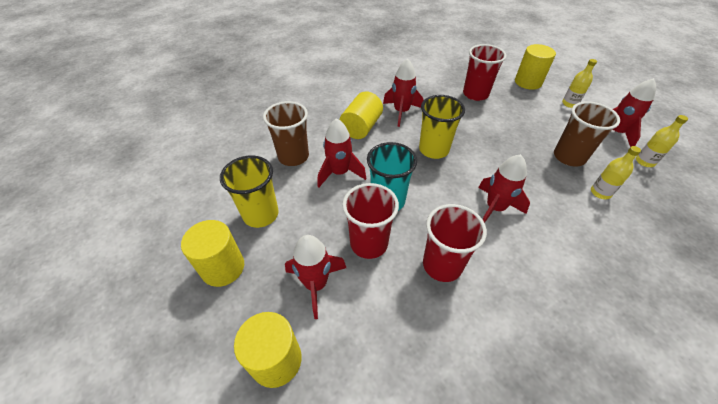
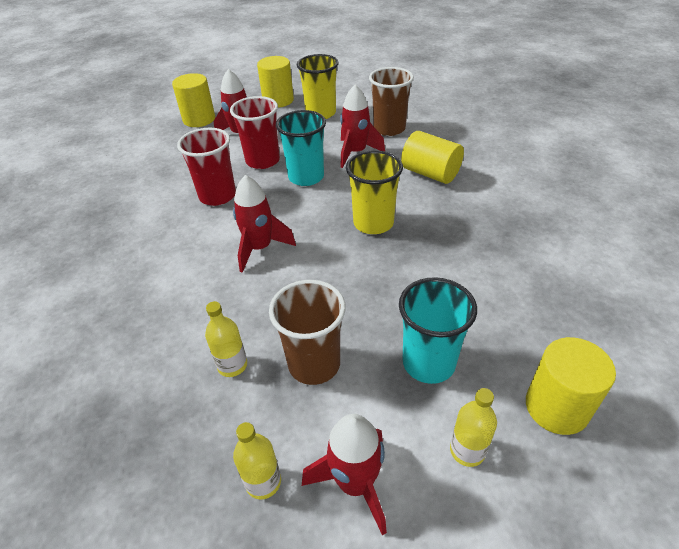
camera: 105 degrees right, 5 degrees down
(401, 112) = (460, 210): red rocket -> none
(475, 94) = (506, 303): red cup -> none
(533, 117) = (428, 363): none -> turquoise cup

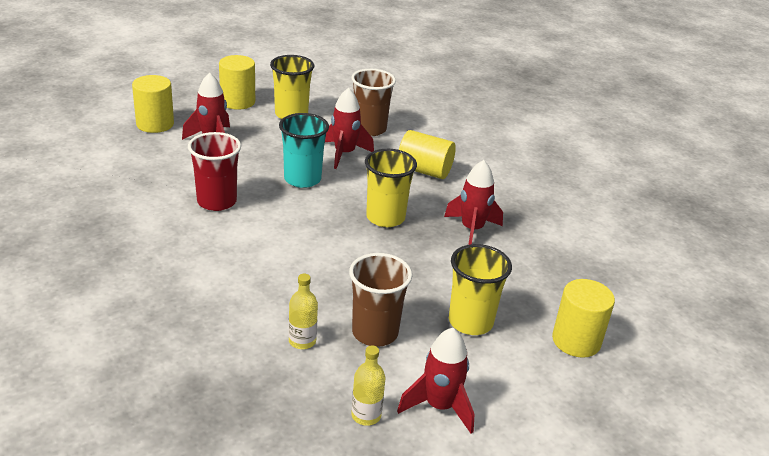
camera: 20 degrees left, 10 degrees down
(260, 248) = (284, 246): red rocket -> red rocket (471, 230)
(262, 161) = (249, 165): red cup -> none
(428, 363) = (470, 322): turquoise cup -> yellow cup
(467, 450) = (517, 376): yellow bottle -> none

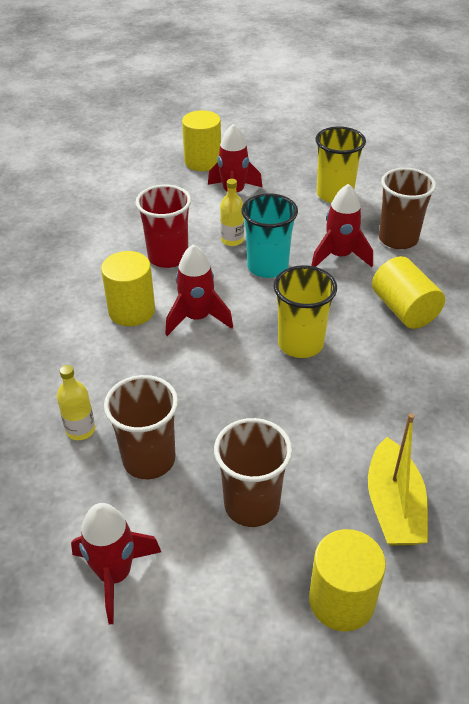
camera: 45 degrees right, 10 degrees up
(237, 101) = (299, 163): yellow cylinder -> yellow cylinder (131, 311)
(366, 415) = (45, 537): yellow bottle -> yellow bottle (232, 240)
(470, 322) = (251, 504): yellow cup -> brown cup
(471, 230) = (377, 402): red rocket -> red rocket (197, 318)
(545, 280) = (393, 506): none -> yellow boat

